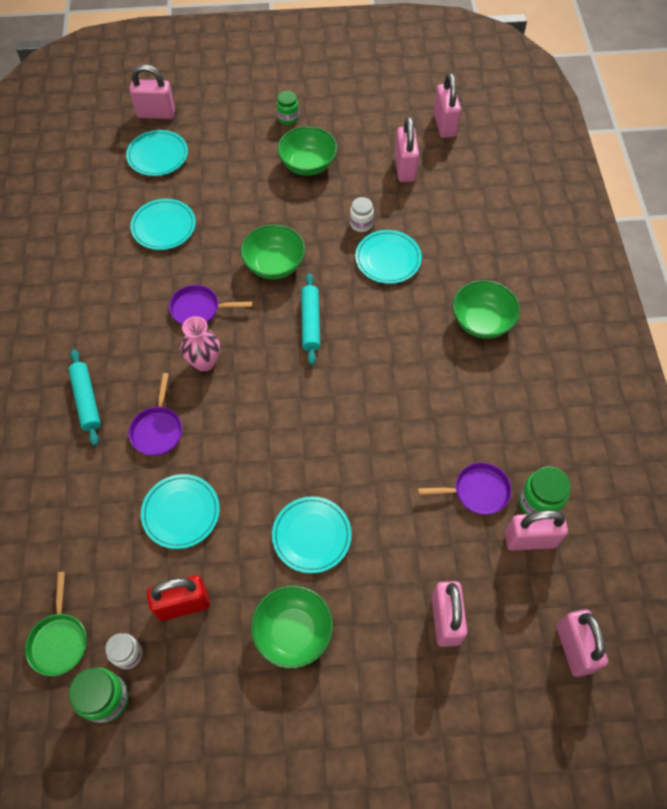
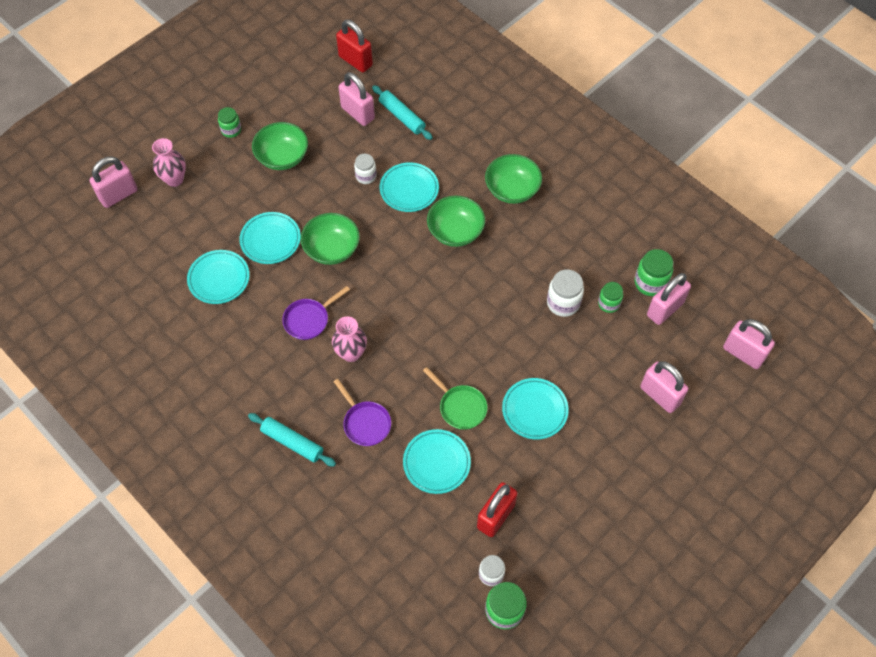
camera: 40 degrees left, 0 degrees up
(59, 641) = (438, 604): green pan -> green pan (460, 407)
(158, 156) = (156, 227): turquoise plate -> turquoise plate (270, 240)
(208, 128) = (174, 179): none -> pink vase
(293, 632) = (579, 476): green bowl -> green bowl (455, 231)
(310, 322) = (398, 272): turquoise rolling pin -> turquoise rolling pin (402, 116)
(433, 458) = (563, 303): none -> white jar
(444, 125) = (355, 61): pink padlock -> red padlock
(477, 491) = (608, 303): purple pan -> green jar

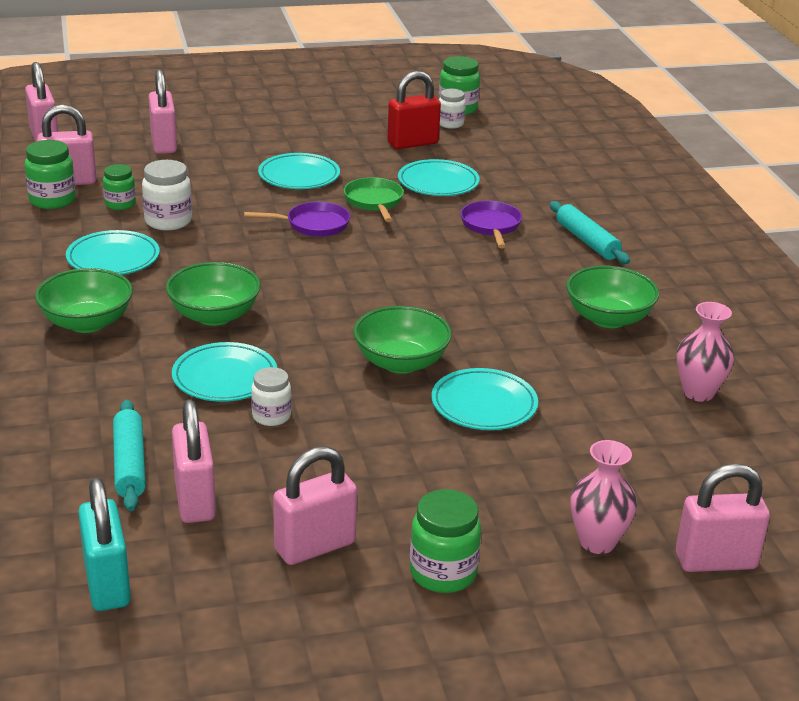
camera: 150 degrees left, 30 degrees down
(219, 279) = (592, 394): turquoise plate -> turquoise plate (113, 258)
(231, 130) = (443, 573): green jar -> green jar, size x1.51
(282, 157) = (381, 494): green bowl -> green bowl (608, 318)
(291, 116) = (315, 546): none -> pink padlock
(309, 320) = (491, 315): purple pan -> purple pan (313, 225)
(351, 353) = (461, 273): pink vase -> pink vase (698, 392)
(355, 61) = (107, 584): red padlock -> turquoise padlock

